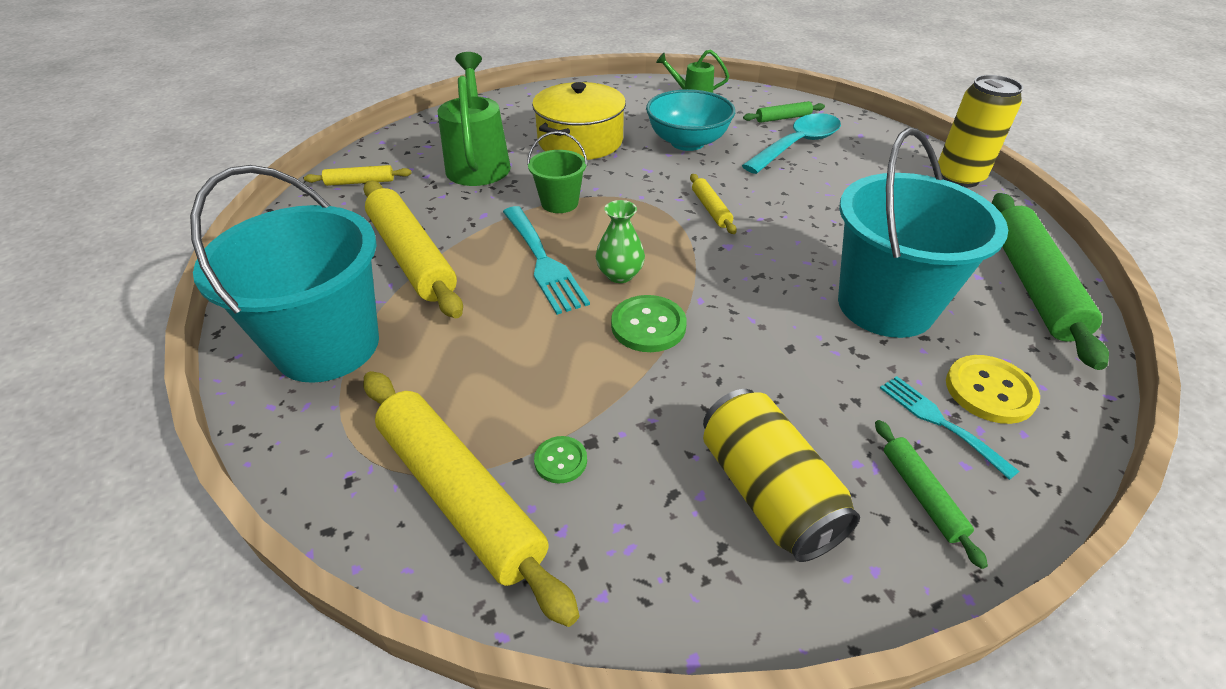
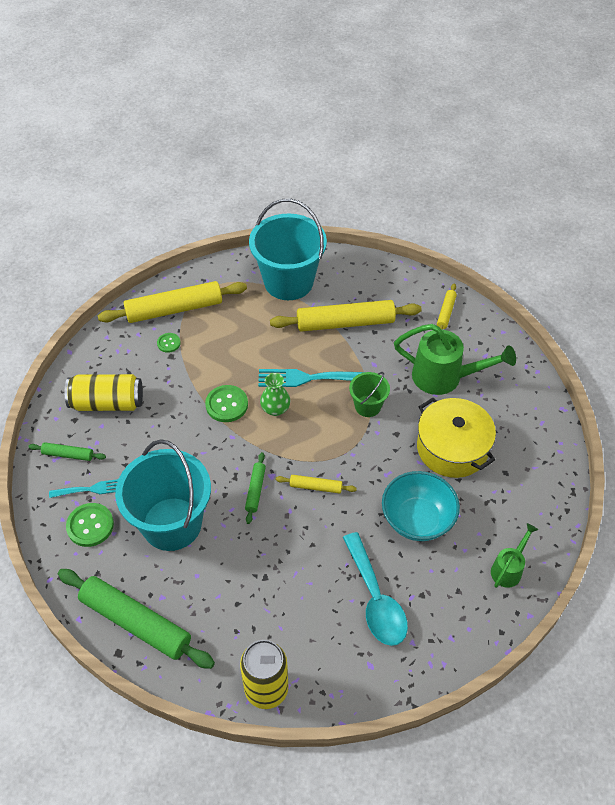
camera: 115 degrees right, 10 degrees up
(783, 118) = (429, 619): green rolling pin -> green rolling pin (255, 490)
(989, 391) = (90, 525): yellow button -> green button

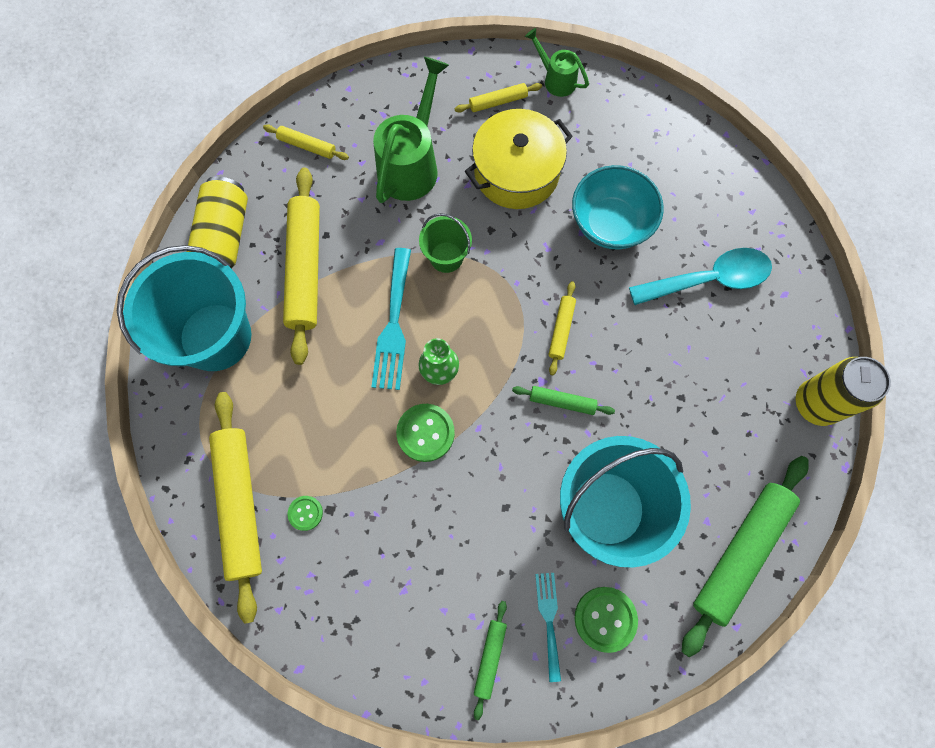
camera: 85 degrees left, 20 degrees up
(107, 403) = (404, 603): yellow can -> yellow can (224, 237)
(508, 569) = (674, 143): green watering can -> green watering can (556, 79)
(516, 431) = (498, 102): none -> yellow rolling pin

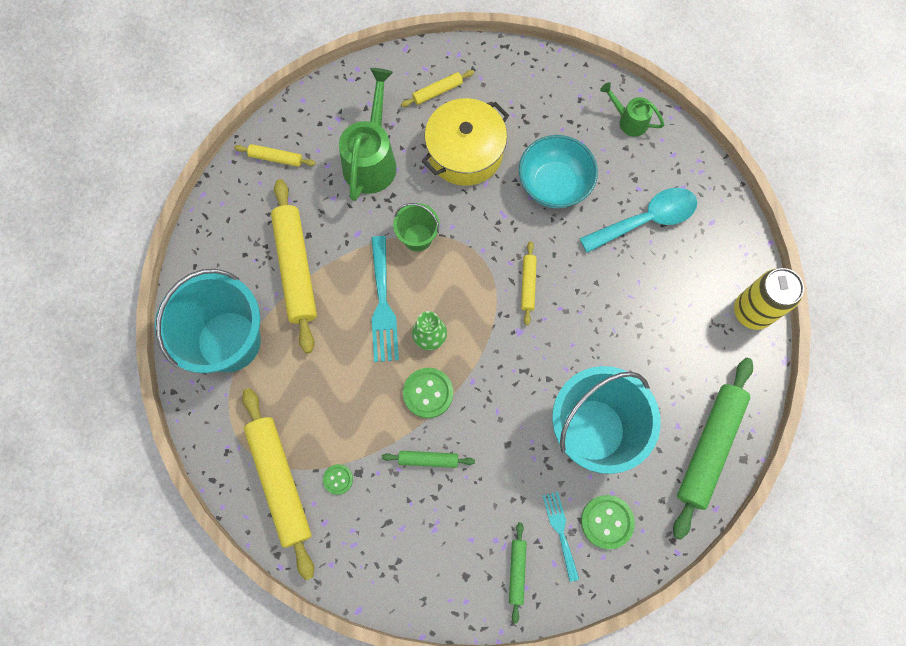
camera: 10 degrees left, 0 degrees up
(224, 237) = (219, 252): yellow can -> none
(556, 79) = (485, 63): green watering can -> green watering can (629, 121)
(562, 402) = (539, 346): green rolling pin -> green rolling pin (428, 460)

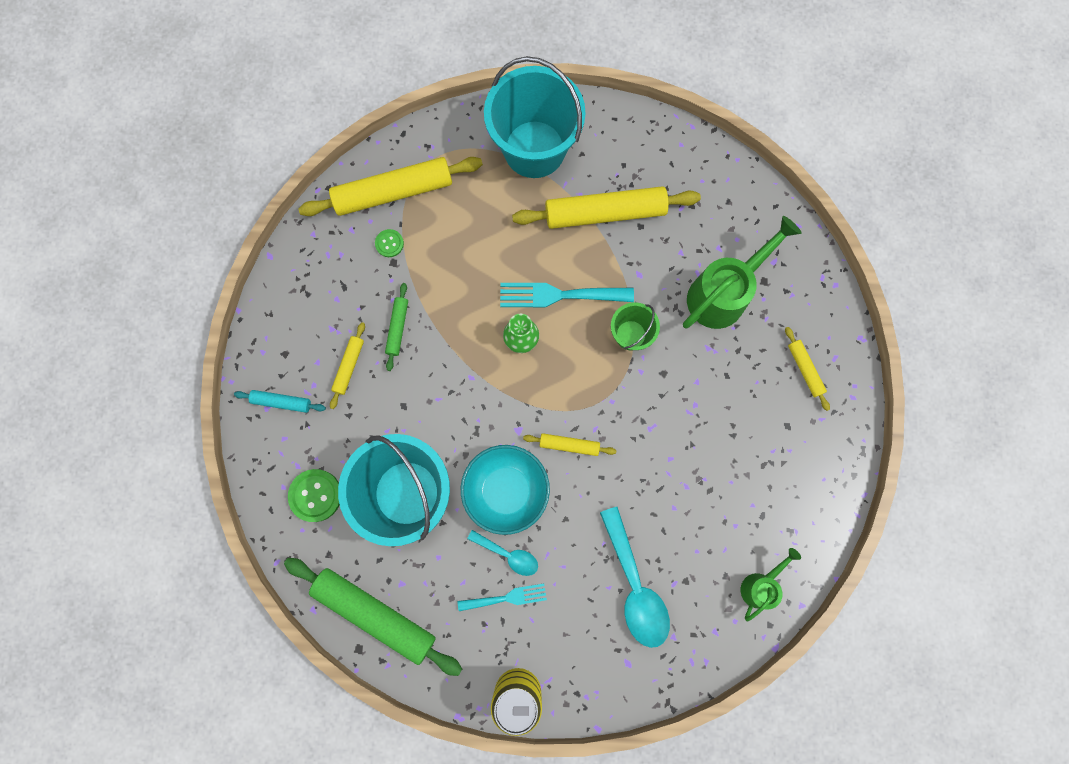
camera: 95 degrees right, 5 degrees up
(276, 158) = (729, 197): yellow rolling pin -> yellow rolling pin (349, 366)
(372, 160) = (723, 294): green watering can -> green watering can turned 60 degrees counterclockwise
(428, 393) = (463, 333): green button -> none
(465, 152) = (728, 393): yellow pot -> none
(517, 571) = (282, 402): green rolling pin -> turquoise rolling pin
(554, 184) = (684, 487): turquoise bowl -> turquoise bowl (506, 491)
(560, 531) = (313, 448): turquoise fork -> turquoise fork (506, 598)
(635, 330) = (508, 554): none -> turquoise spoon

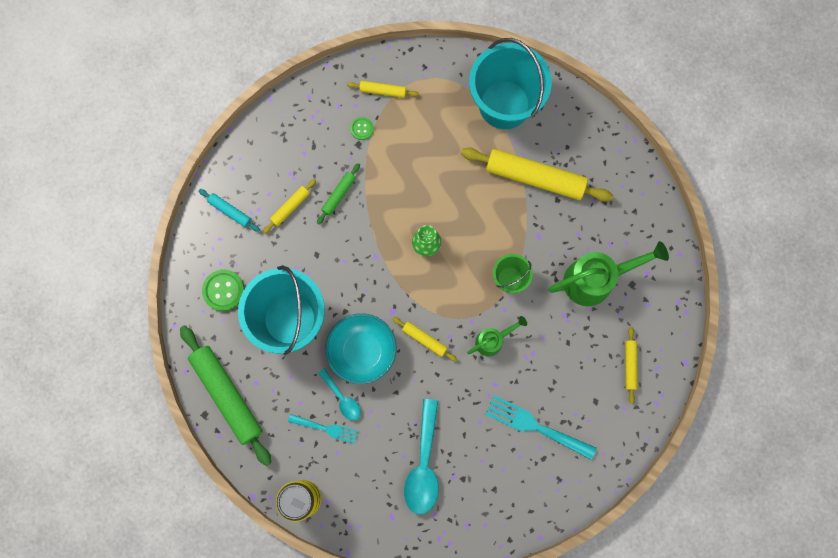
camera: 25 degrees right, 0 degrees up
(393, 192) = (383, 91): yellow rolling pin -> yellow rolling pin, size x0.47
(559, 295) = (470, 224): turquoise fork -> turquoise fork (535, 426)
(760, 585) = (517, 508): green watering can -> green watering can (492, 340)

